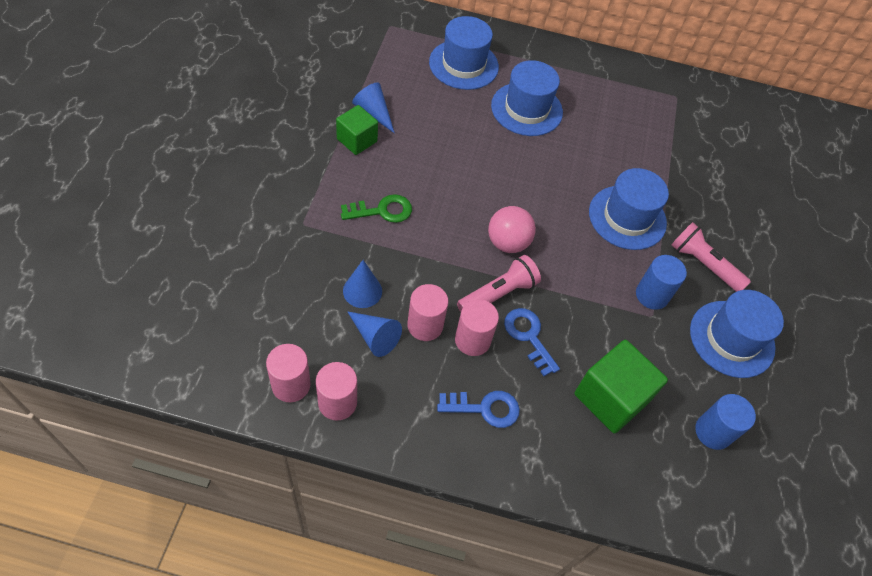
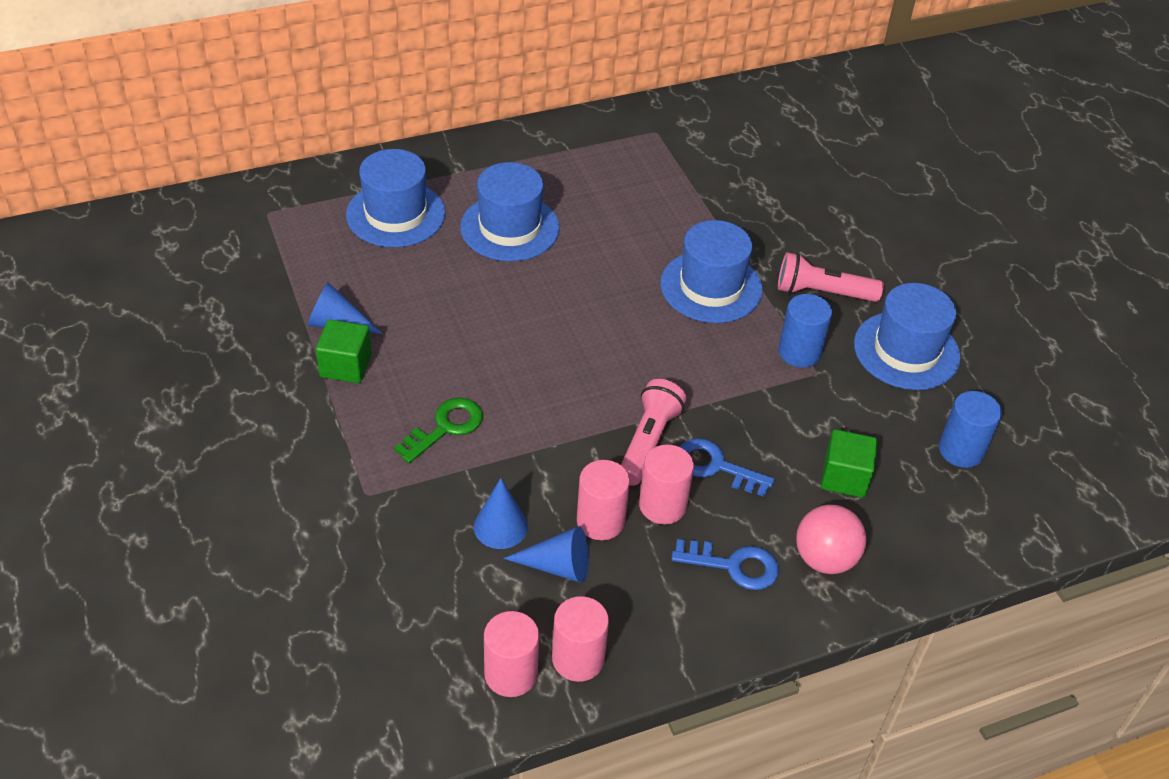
camera: 30 degrees left, 10 degrees down
(485, 408) = (734, 565): blue key -> blue key turned 45 degrees clockwise
(507, 243) = (612, 383): pink ball -> pink ball (824, 559)
(611, 398) = (844, 477): green cube -> green cube, size x0.63

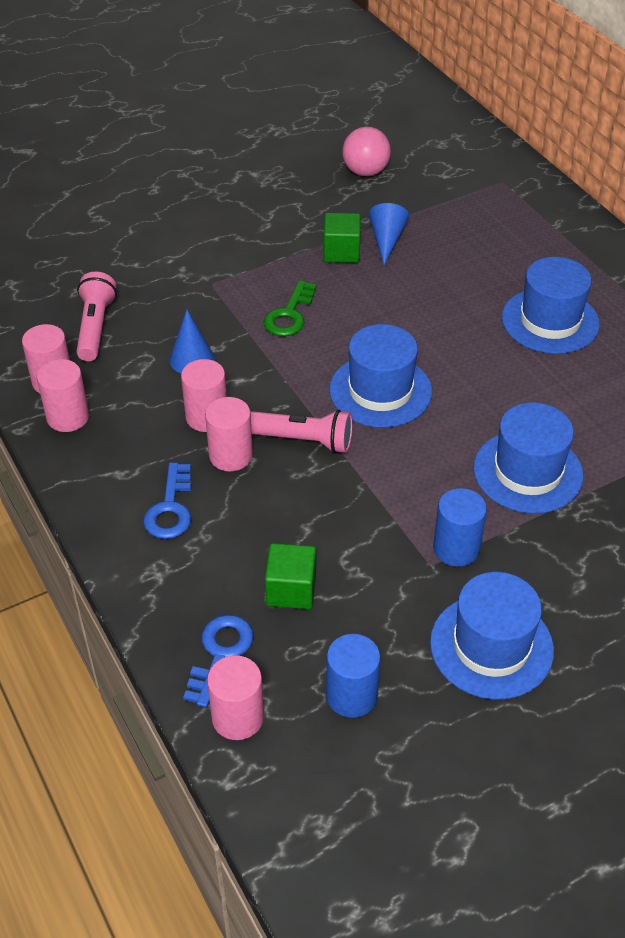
camera: 85 degrees right, 0 degrees up
(396, 214) = (534, 250): blue hat -> blue hat (380, 391)
(445, 427) = (289, 315): green key -> green key turned 75 degrees clockwise
(557, 566) = (156, 396): blue cone -> none
(715, 467) = (283, 489): blue key -> blue key (220, 653)
(822, 293) = (557, 567): pink flashlight -> pink flashlight (95, 327)
(824, 559) = (187, 575): pink ball -> pink ball (365, 172)
(989, 534) = (237, 717): none -> pink cylinder

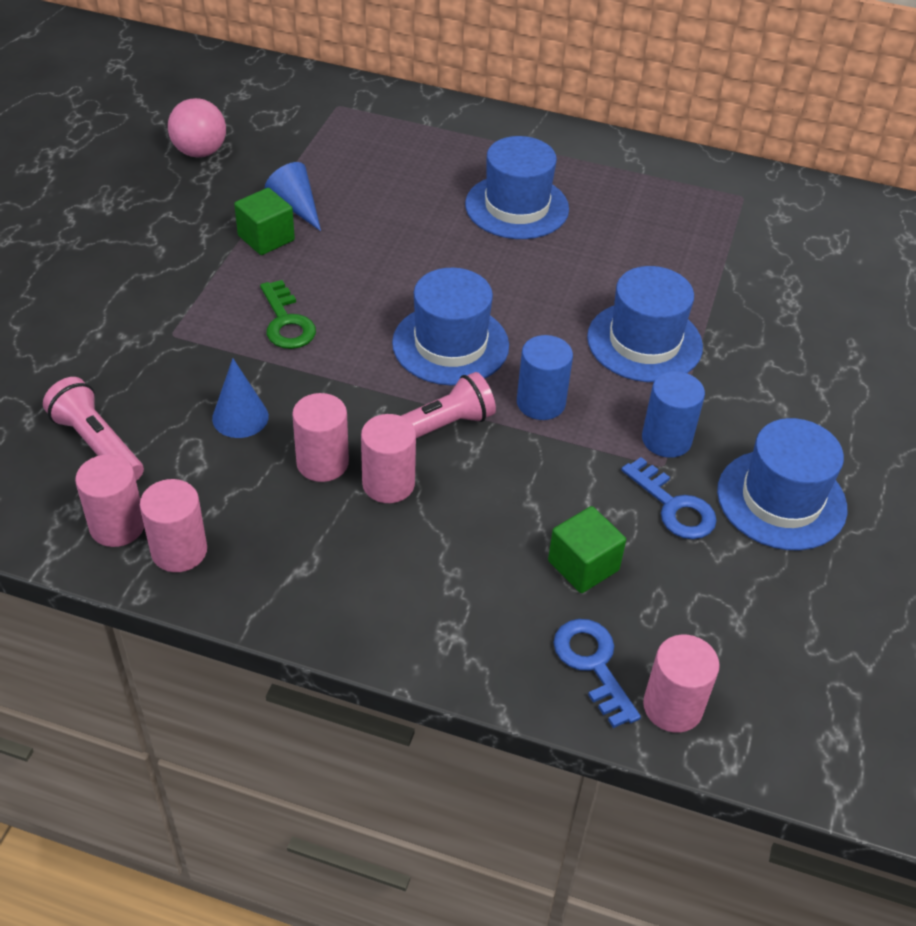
camera: 45 degrees left, 0 degrees up
(170, 508) = (392, 569): blue key -> blue key (674, 506)
(351, 695) = (734, 617): blue cylinder -> blue cylinder (540, 403)

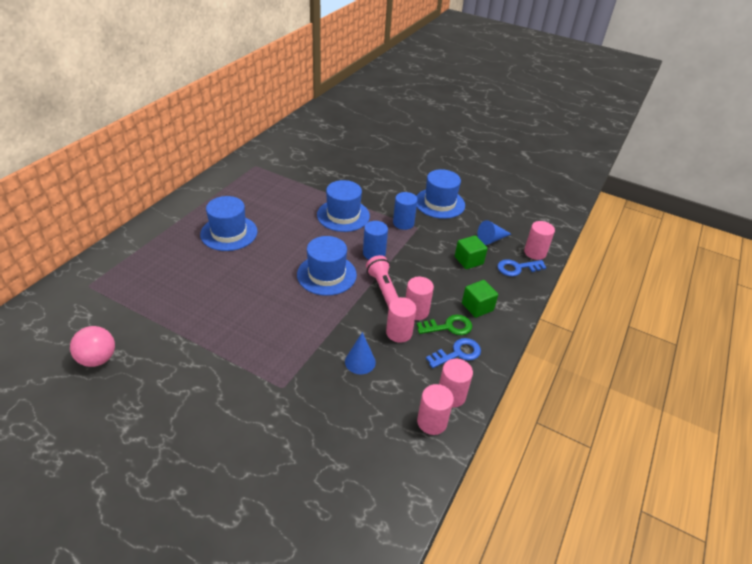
camera: 80 degrees left, 5 degrees down
(97, 444) = (368, 429): pink flashlight -> none
(266, 238) = (209, 335): green cube -> green cube (477, 307)
(286, 322) = (289, 334): green key -> green key (449, 326)
(296, 206) = (184, 318): blue cone -> blue cone (491, 239)
(674, 506) = (440, 230): blue key -> blue key (458, 353)

